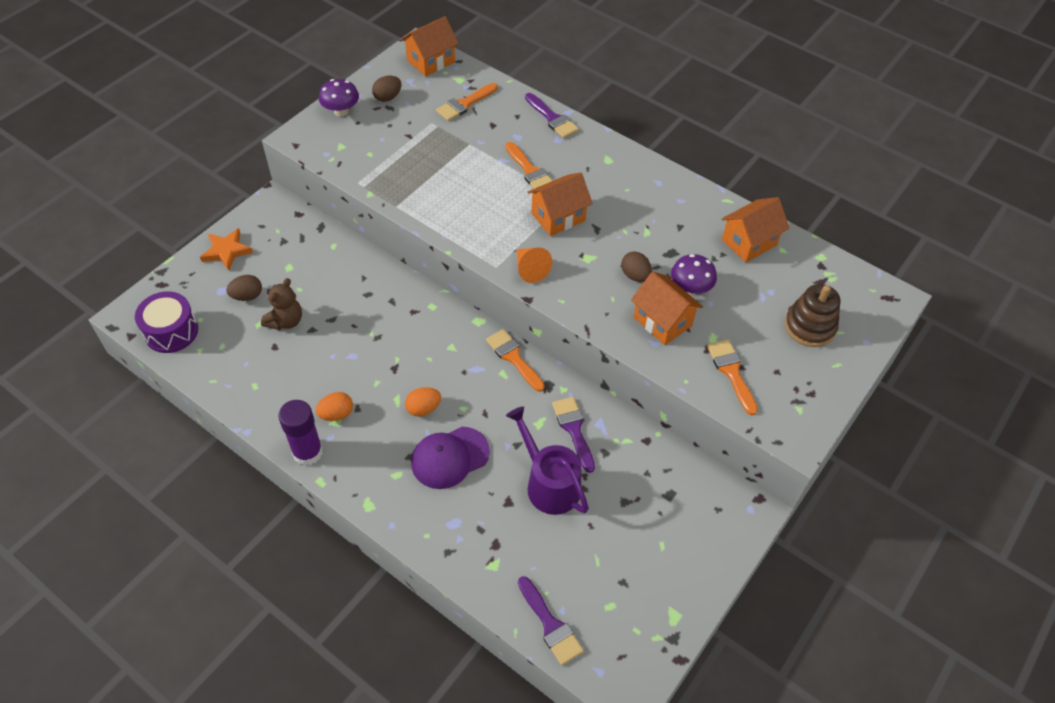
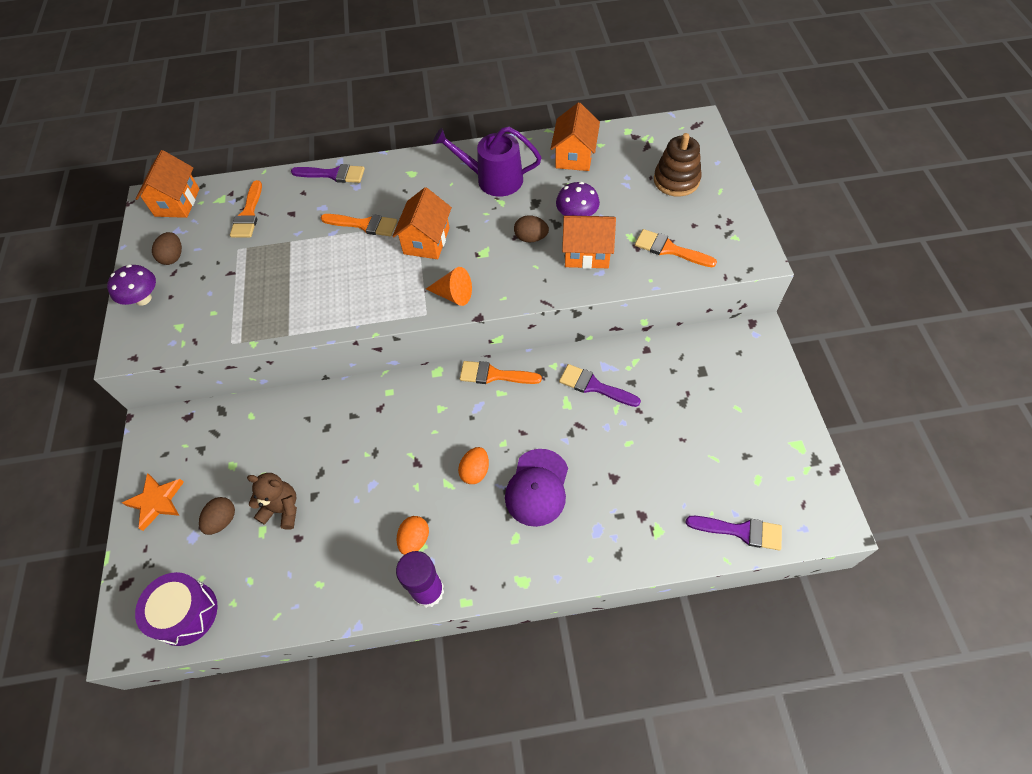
camera: 40 degrees left, 5 degrees up
(285, 321) = (282, 509): brown teddy bear -> brown teddy bear turned 60 degrees counterclockwise
(549, 484) = (624, 438): purple watering can -> purple watering can (494, 179)

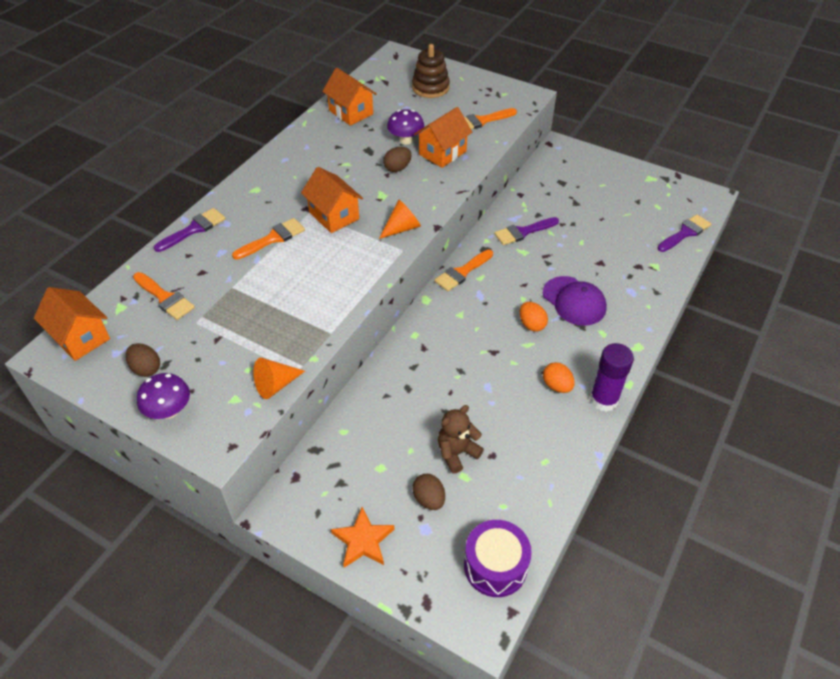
camera: 55 degrees left, 10 degrees down
(208, 340) = (275, 385): none -> orange cone
(494, 179) = (320, 156): purple watering can -> none

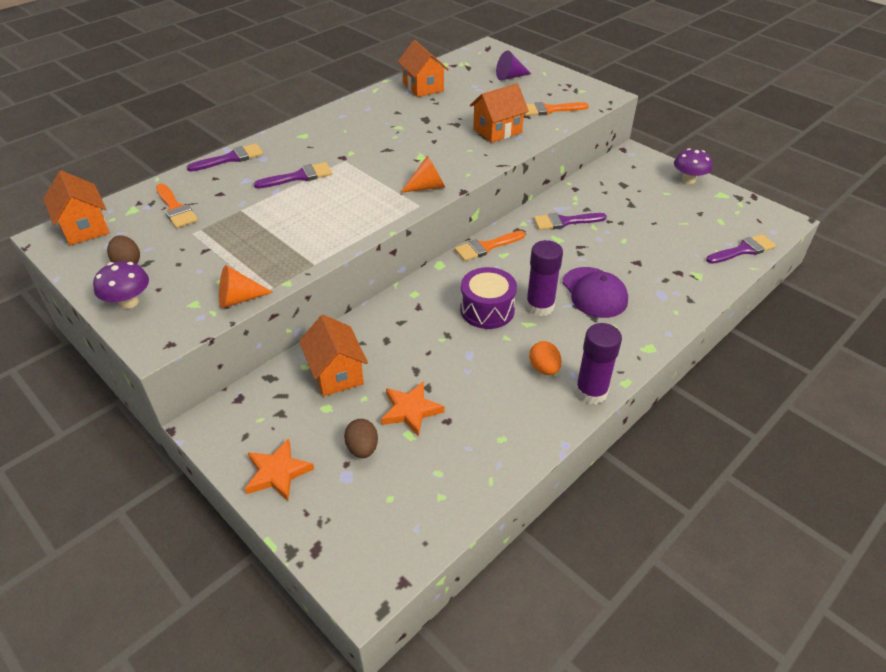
camera: 15 degrees right, 5 degrees down
(273, 238) = (299, 177): orange brush -> purple brush
(334, 215) = (366, 167): orange house -> orange house (336, 373)
(397, 168) = (447, 137): brown egg -> none
(406, 140) = (465, 115): purple mushroom -> purple mushroom (688, 180)
(430, 87) = (510, 77): brown stacking toy -> purple cone
(457, 453) = (410, 410): brown teddy bear -> orange star
(495, 566) = (404, 531): purple drum -> purple drum (487, 310)
(531, 324) = (540, 306): orange egg -> purple glue stick

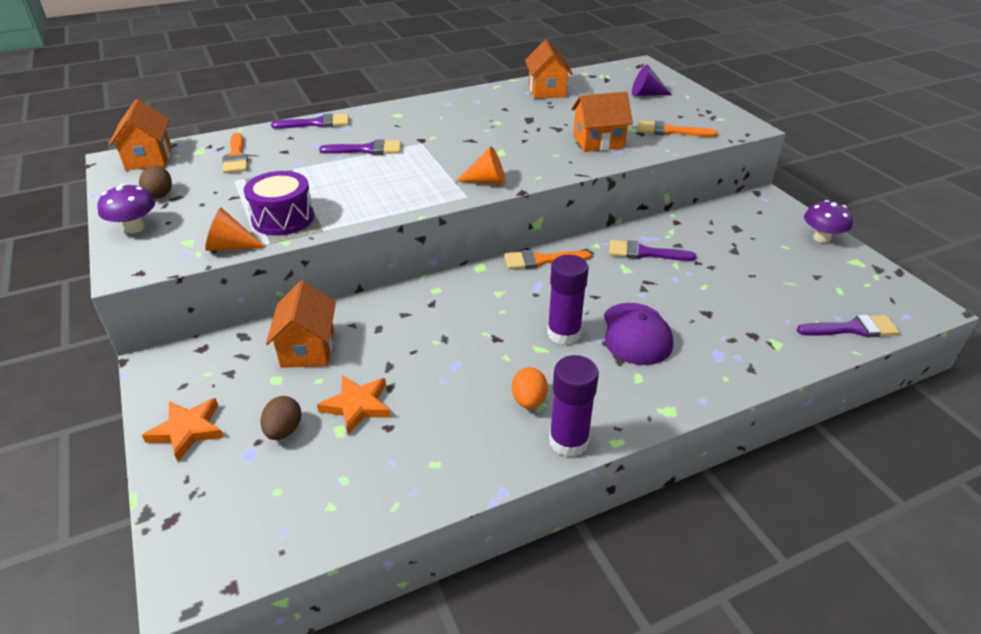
camera: 20 degrees right, 5 degrees down
(487, 310) = (503, 323): purple drum -> purple drum (283, 218)

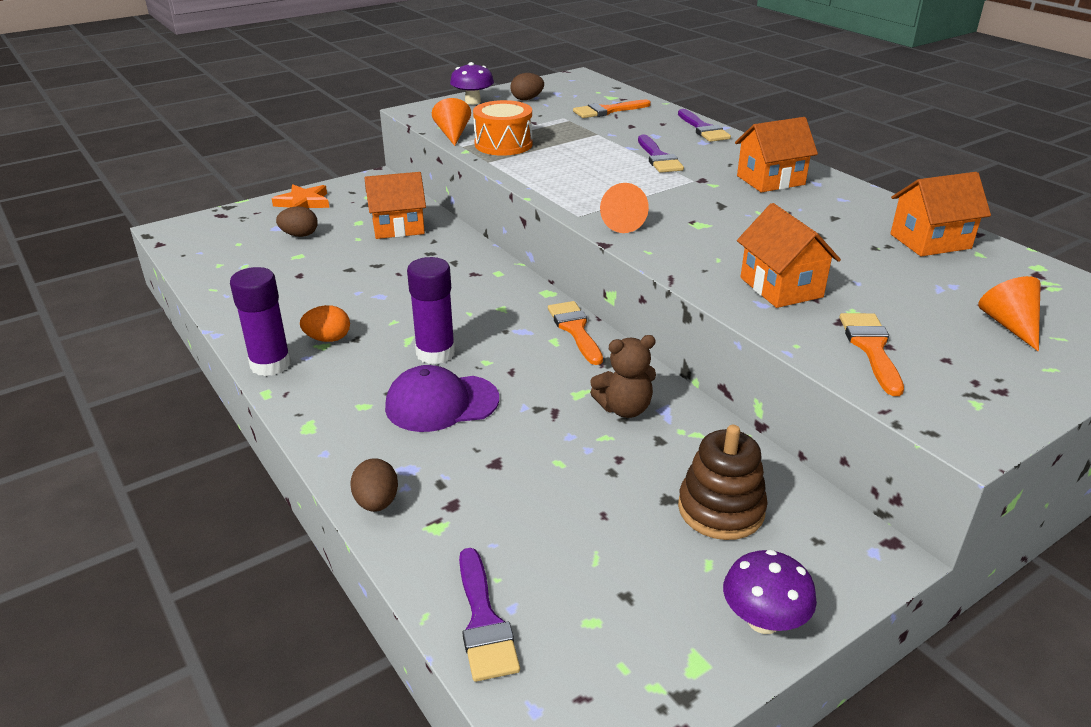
camera: 80 degrees right, 5 degrees down
(149, 158) = (586, 84): orange house -> orange house (770, 180)
(283, 218) = (503, 144): purple drum -> orange drum
(357, 406) = (326, 258): orange star -> none
(644, 253) = (624, 408): purple brush -> brown teddy bear
(646, 94) = (1009, 325): purple cone -> orange cone
(740, 235) = (721, 509): none -> brown stacking toy
(757, 371) = (377, 502): none -> brown egg

